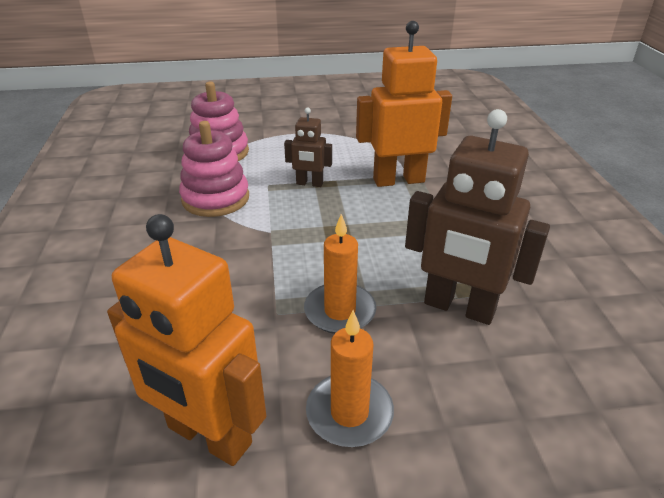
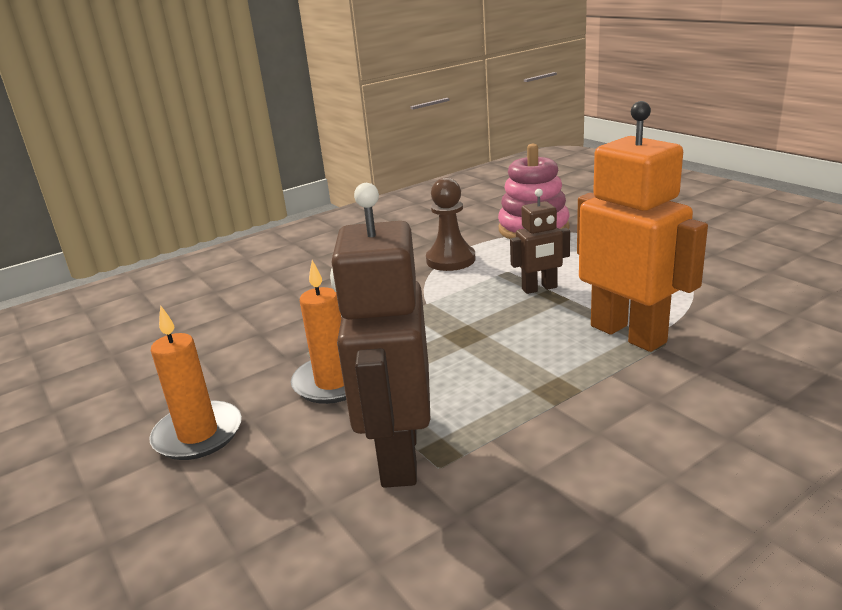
camera: 65 degrees right, 10 degrees down
(208, 436) = (149, 378): orange robot -> none
(215, 198) = (450, 260): pink stacking toy -> brown pawn
(309, 184) = (539, 288): brown robot -> brown robot turned 90 degrees counterclockwise

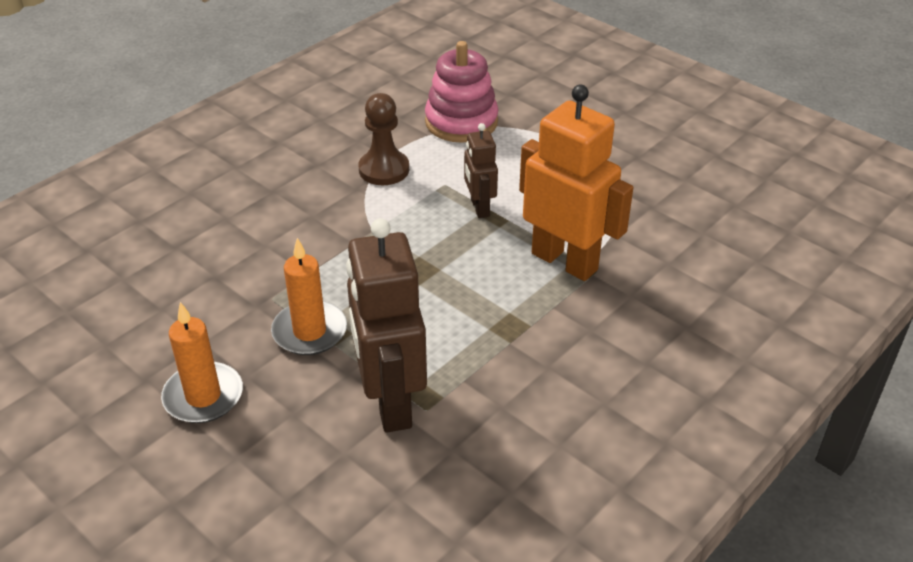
camera: 15 degrees left, 15 degrees up
(539, 288) = (479, 208): brown robot -> brown robot turned 105 degrees clockwise

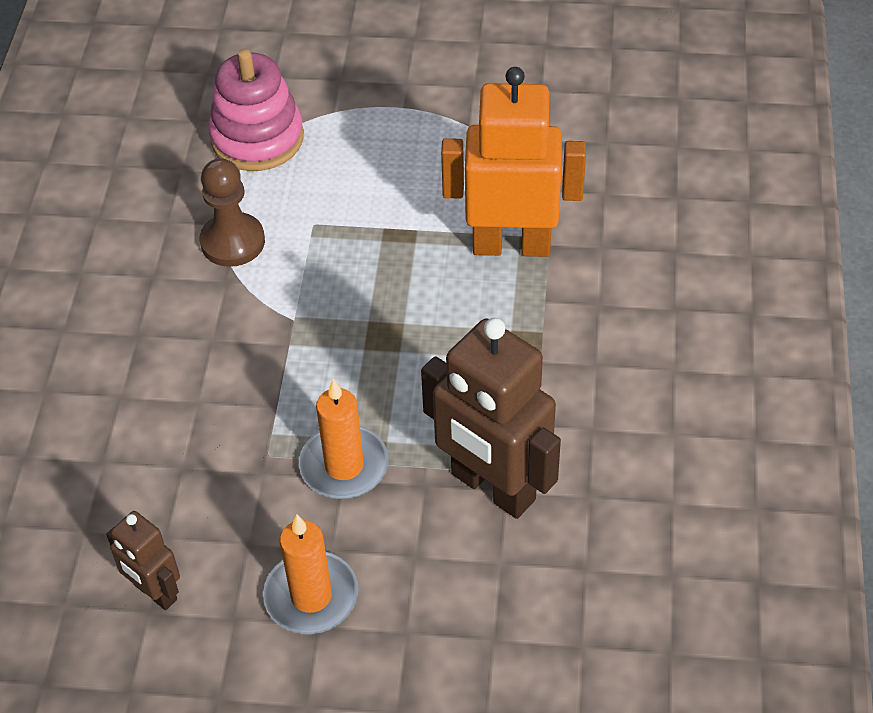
camera: 35 degrees left, 10 degrees up
(479, 208) = (375, 232): brown robot -> brown robot (155, 592)

